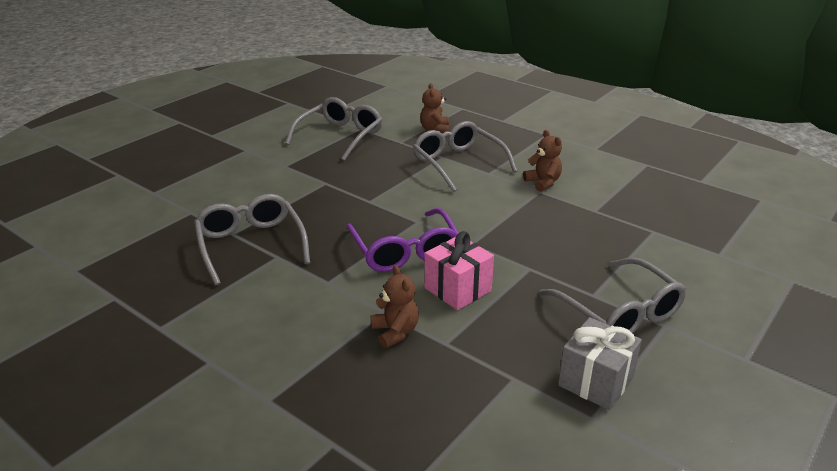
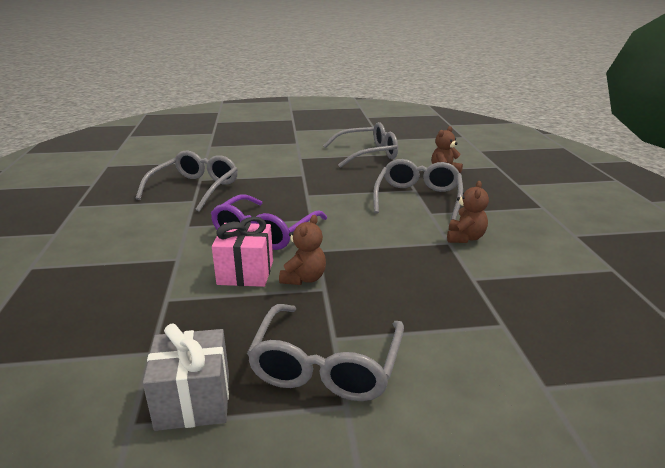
camera: 45 degrees right, 5 degrees down
(395, 332) = (156, 274): brown teddy bear -> brown teddy bear (304, 278)

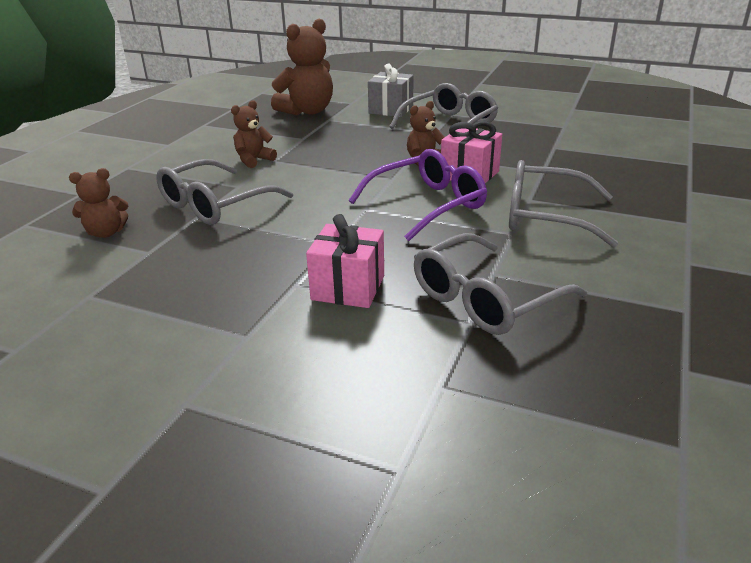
camera: 150 degrees left, 5 degrees up
(193, 401) = (530, 127): grey gift -> grey gift (391, 110)
(273, 179) = (348, 288): none -> pink gift
(367, 154) = (124, 308): grey glasses -> grey glasses (545, 216)
(560, 335) = (307, 111): none -> brown teddy bear

